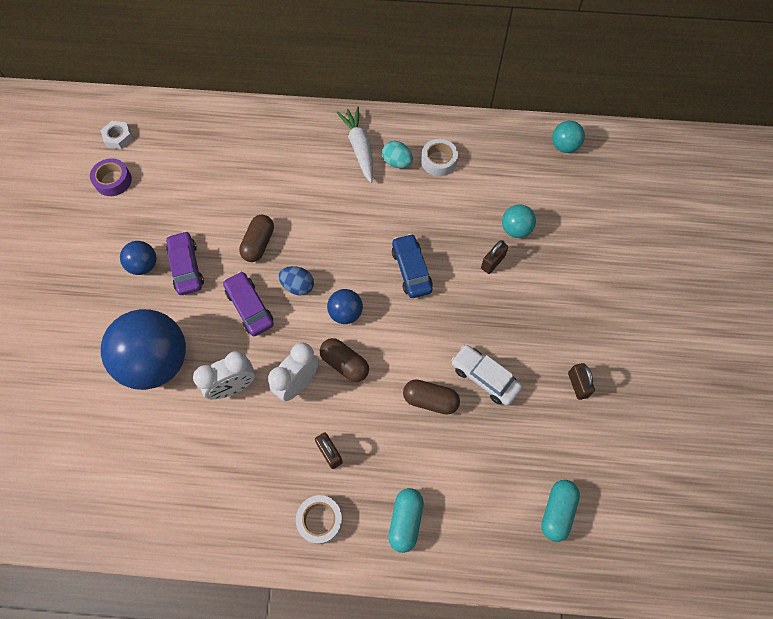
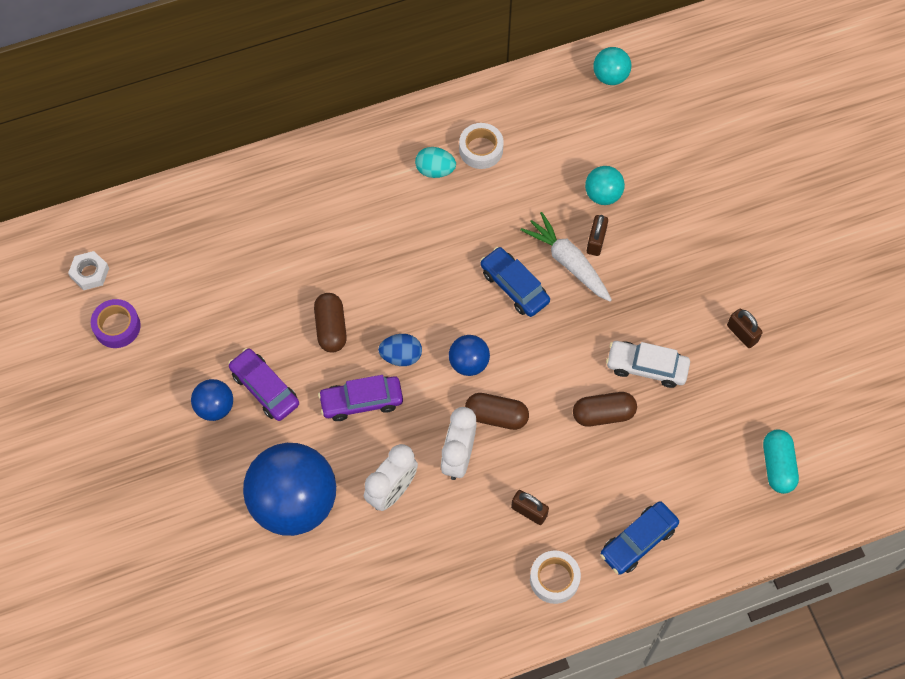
camera: 25 degrees left, 0 degrees up
(250, 307) = (361, 401): purple car -> purple car turned 45 degrees counterclockwise
(359, 148) = (384, 170): white carrot -> white carrot (568, 262)
(405, 521) = (638, 541): turquoise capsule -> blue car

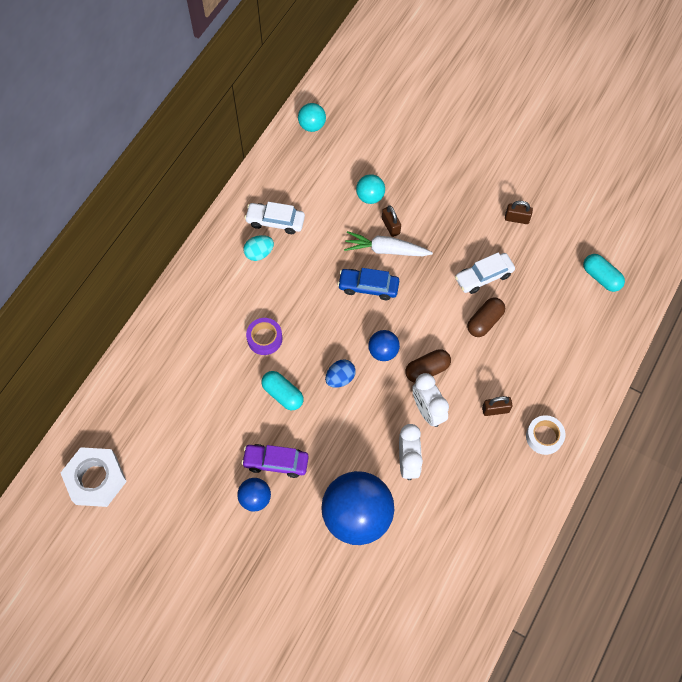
camera: 40 degrees left, 0 degrees up
(90, 273) = (96, 479): white nut -> white nut, size x1.93
(117, 326) = (145, 499): purple tape -> purple tape (264, 338)
(331, 328) = (283, 394): brown capsule -> turquoise capsule
(361, 401) = (341, 423): purple car -> none
(481, 149) = (275, 221): white tape -> white car
(638, 541) = (568, 378): blue car -> none

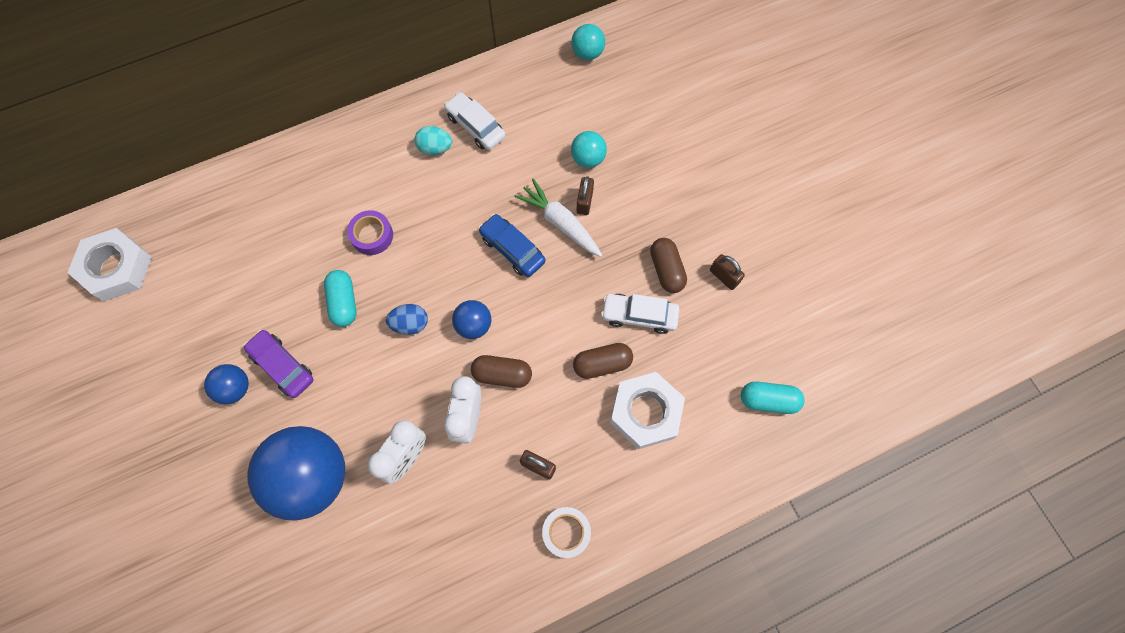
camera: 35 degrees right, 5 degrees up
(478, 237) = (666, 270): none -> brown capsule
(534, 333) = (645, 412): none -> white nut
(601, 277) = (768, 400): turquoise capsule -> turquoise capsule turned 75 degrees counterclockwise

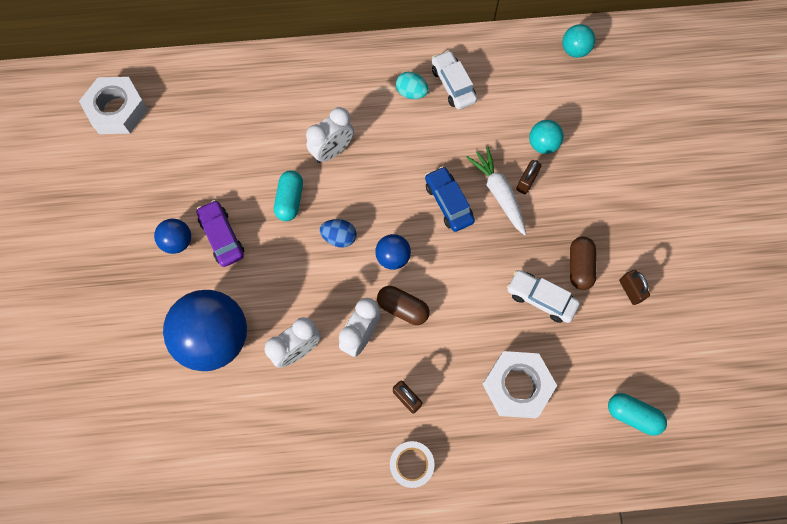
camera: 20 degrees right, 0 degrees up
(372, 235) = (332, 151): purple tape -> white clock
(602, 364) = (493, 330): brown capsule -> none

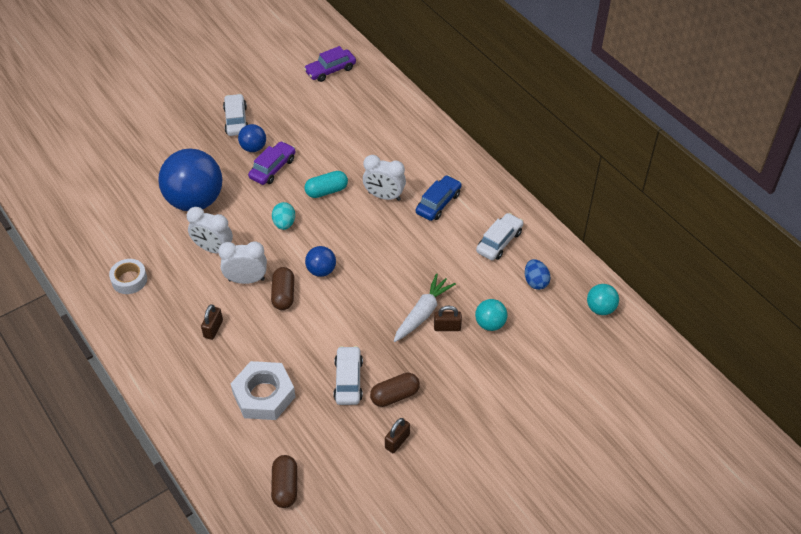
camera: 60 degrees right, 20 degrees down
(117, 110) = (330, 70): white nut -> purple car
(122, 240) = (236, 120): none -> white car
(339, 237) = (316, 232): blue egg -> blue egg (535, 282)
(411, 93) = (471, 219): turquoise egg -> turquoise egg (284, 224)
(411, 464) = (164, 354): white tape -> white tape (129, 280)
(448, 203) = (391, 284): blue car -> blue car (438, 203)
(632, 415) = (285, 487): turquoise capsule -> brown capsule

